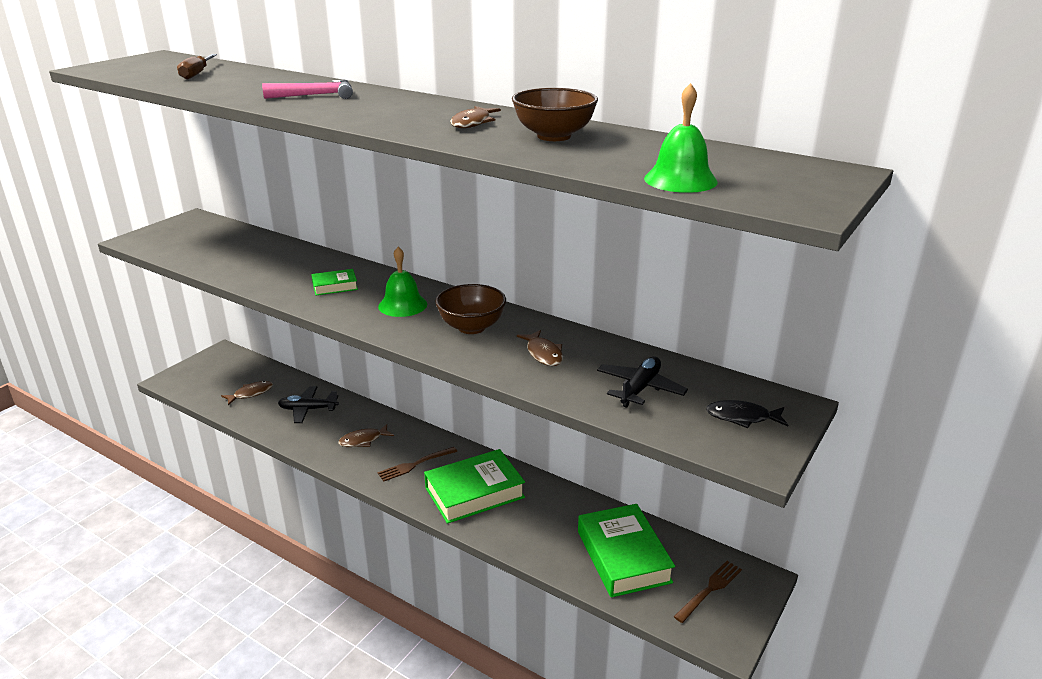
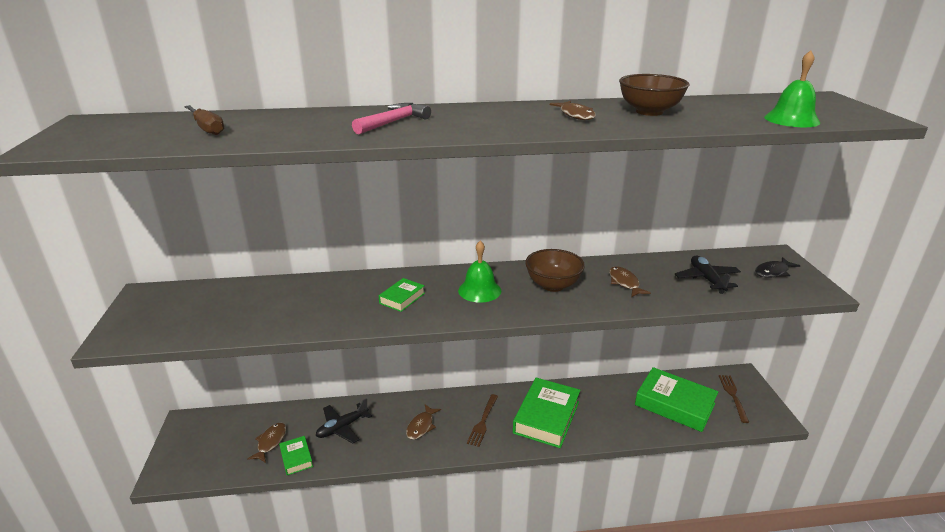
camera: 40 degrees left, 0 degrees up
(251, 413) = (296, 458): none -> green book
(543, 354) = (624, 283): brown fish -> brown fish turned 135 degrees counterclockwise

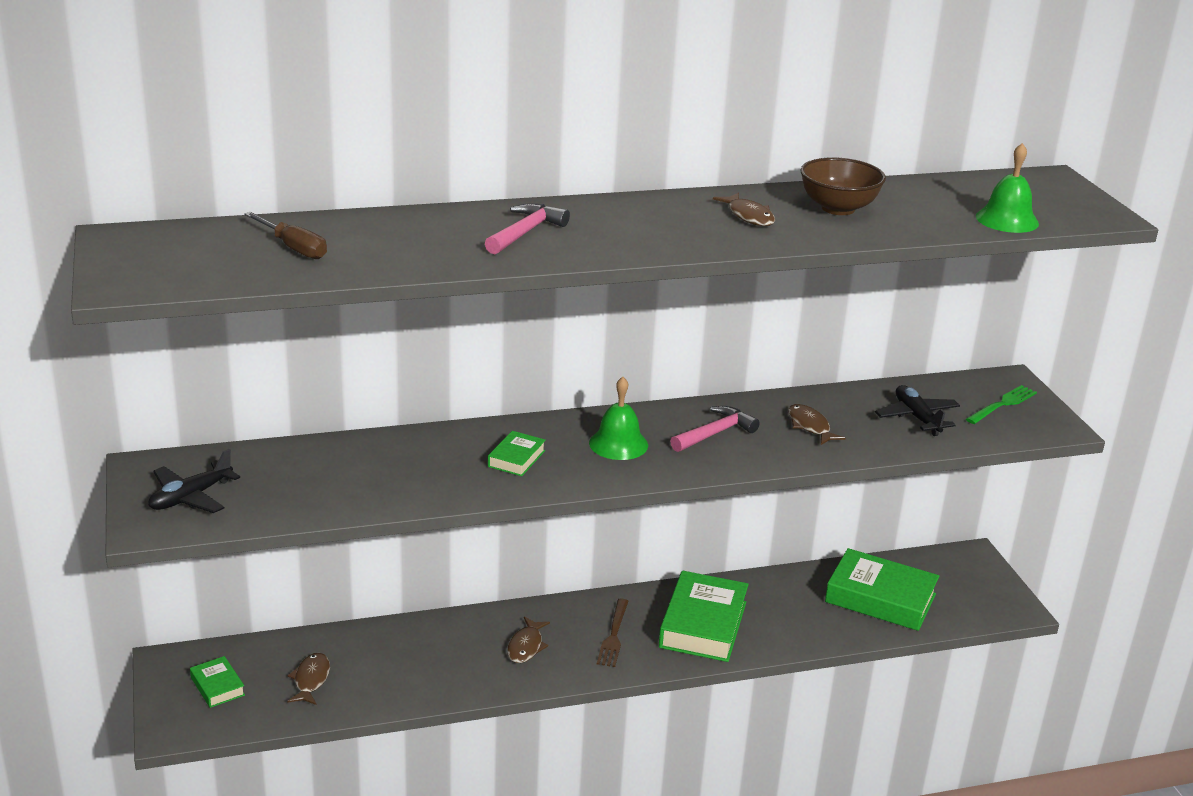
camera: 10 degrees left, 0 degrees up
(296, 458) = (357, 697): green book -> green book (217, 686)
(342, 427) = (410, 655): black plane -> black plane (191, 497)
(553, 285) = (715, 433): brown bowl -> pink hammer
(733, 396) = (960, 583): brown fork -> none
(773, 272) = (1002, 404): black fish -> green fork

